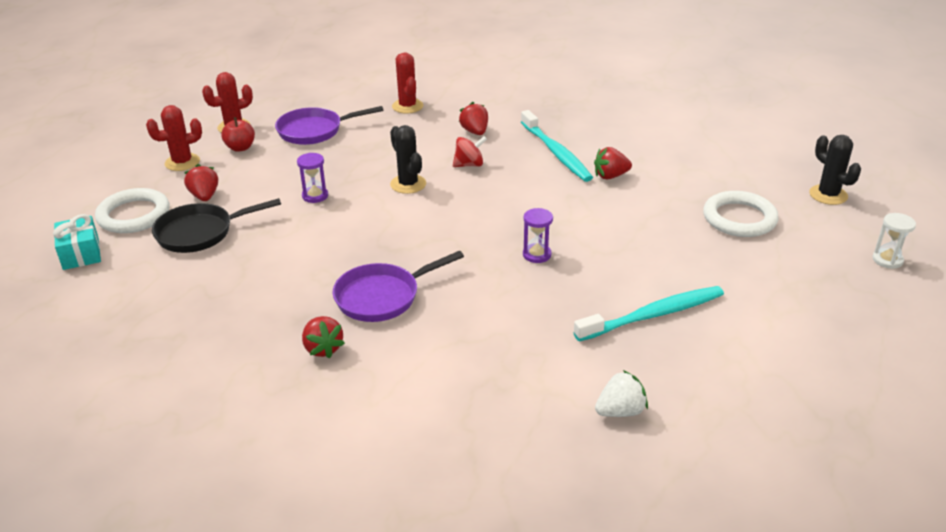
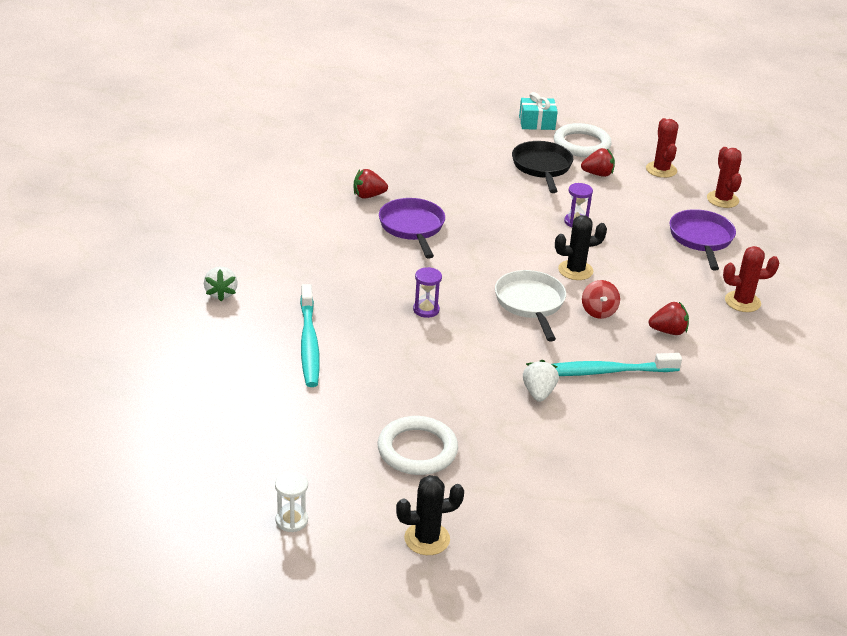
camera: 105 degrees right, 0 degrees up
(240, 148) = (679, 198): red apple -> none
(481, 199) = (530, 303): none -> white pan
(610, 176) = (538, 393): red strawberry -> white strawberry

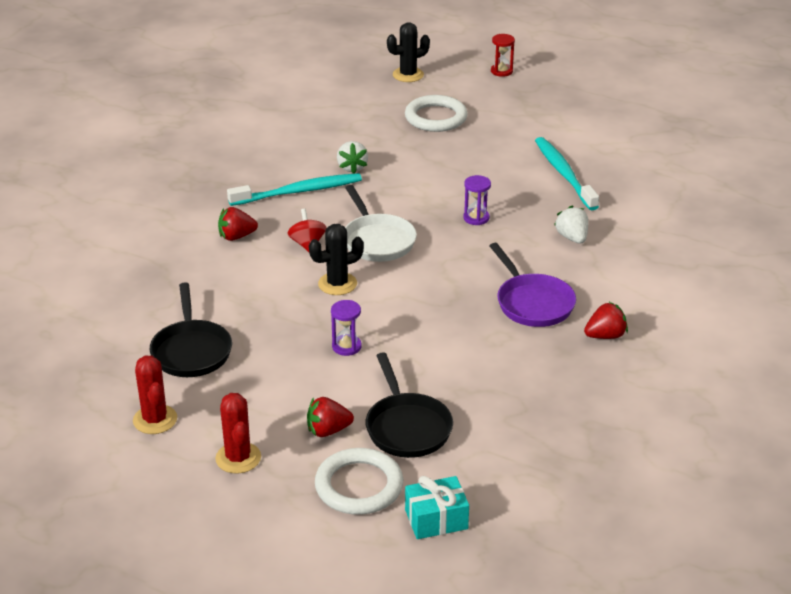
camera: 170 degrees right, 0 degrees up
(221, 293) = (672, 201): white strawberry -> white strawberry (572, 238)
(291, 520) = (501, 71): white hourglass -> red hourglass
(701, 239) = (191, 351): purple pan -> black pan
(742, 302) = (154, 280): red cactus -> none

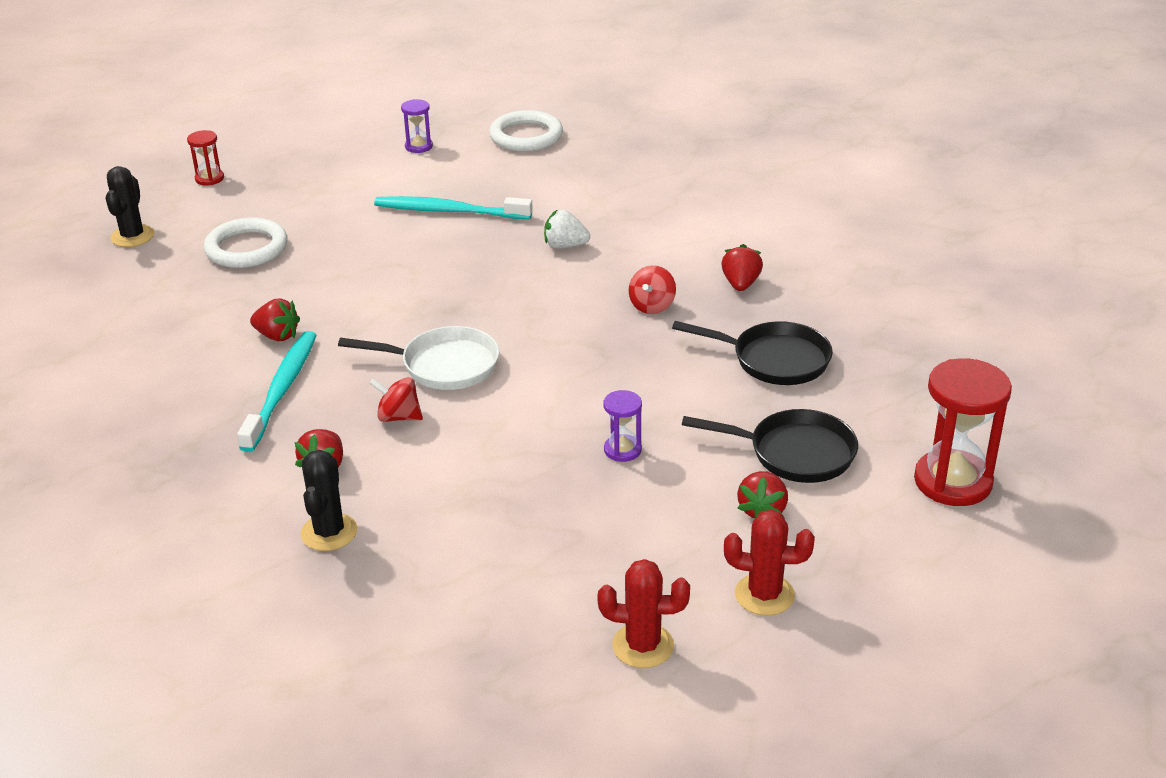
camera: 60 degrees left, 0 degrees up
(191, 351) = (528, 574): black pan -> black pan (774, 360)
(337, 284) = (499, 419): black cactus -> black cactus (329, 532)
(352, 167) = (277, 336): white strawberry -> red strawberry
(359, 486) = (870, 517): white ring -> white ring (526, 136)
(436, 519) = (953, 481): turquoise gift -> red hourglass
(476, 218) = (470, 288): purple hourglass -> purple hourglass (418, 146)
(532, 303) = (652, 306): purple pan -> red spinning top

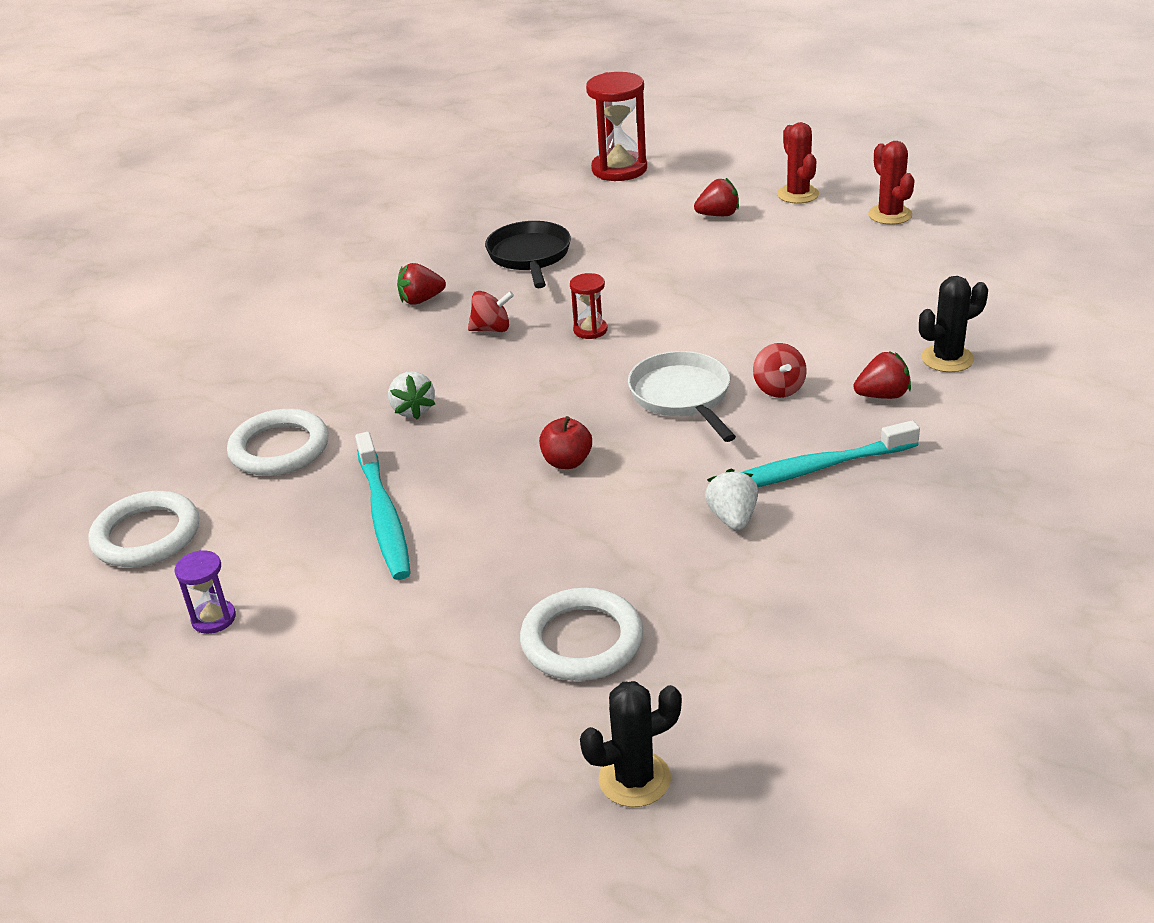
camera: 115 degrees left, 0 degrees up
(209, 178) = (417, 796): red hourglass -> red hourglass (590, 330)
(277, 336) = (732, 518): red strawberry -> white strawberry
(423, 290) = (567, 462): none -> red apple
(573, 189) = (279, 448): none -> white ring
(622, 450) = (709, 279): purple hourglass -> none
(794, 453) = (643, 220): black pan -> none

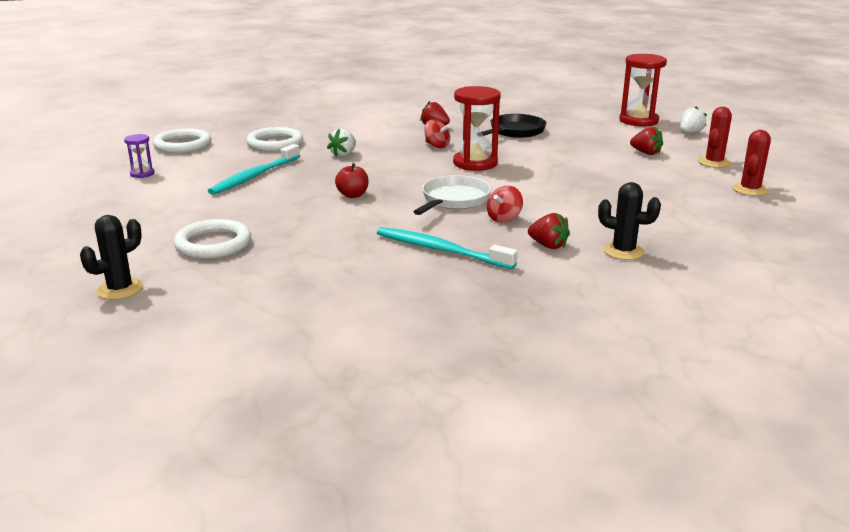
camera: 45 degrees right, 10 degrees down
(590, 330) = (475, 163): red hourglass -> red hourglass, size x1.97
(634, 779) = (120, 289): black cactus -> black cactus turned 75 degrees counterclockwise
(732, 518) = (363, 245): white strawberry -> white strawberry (689, 133)

